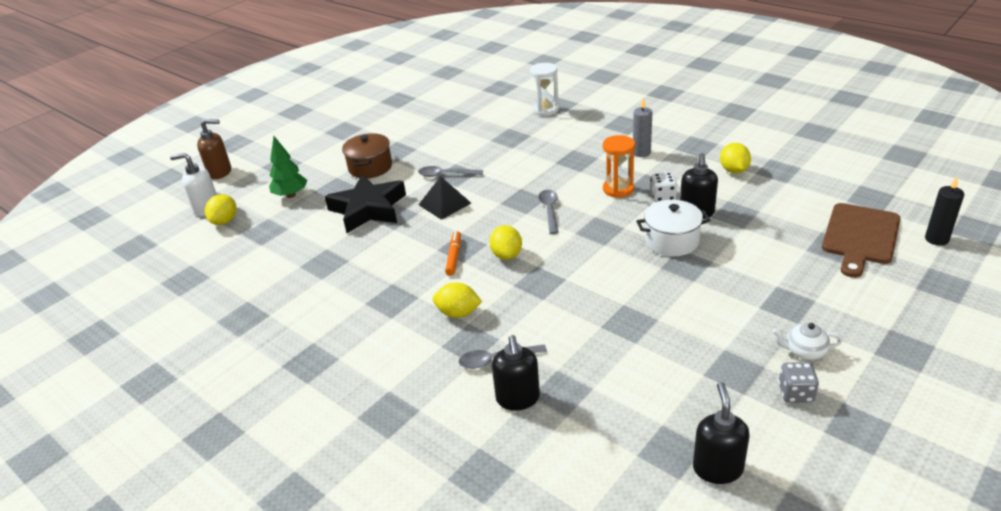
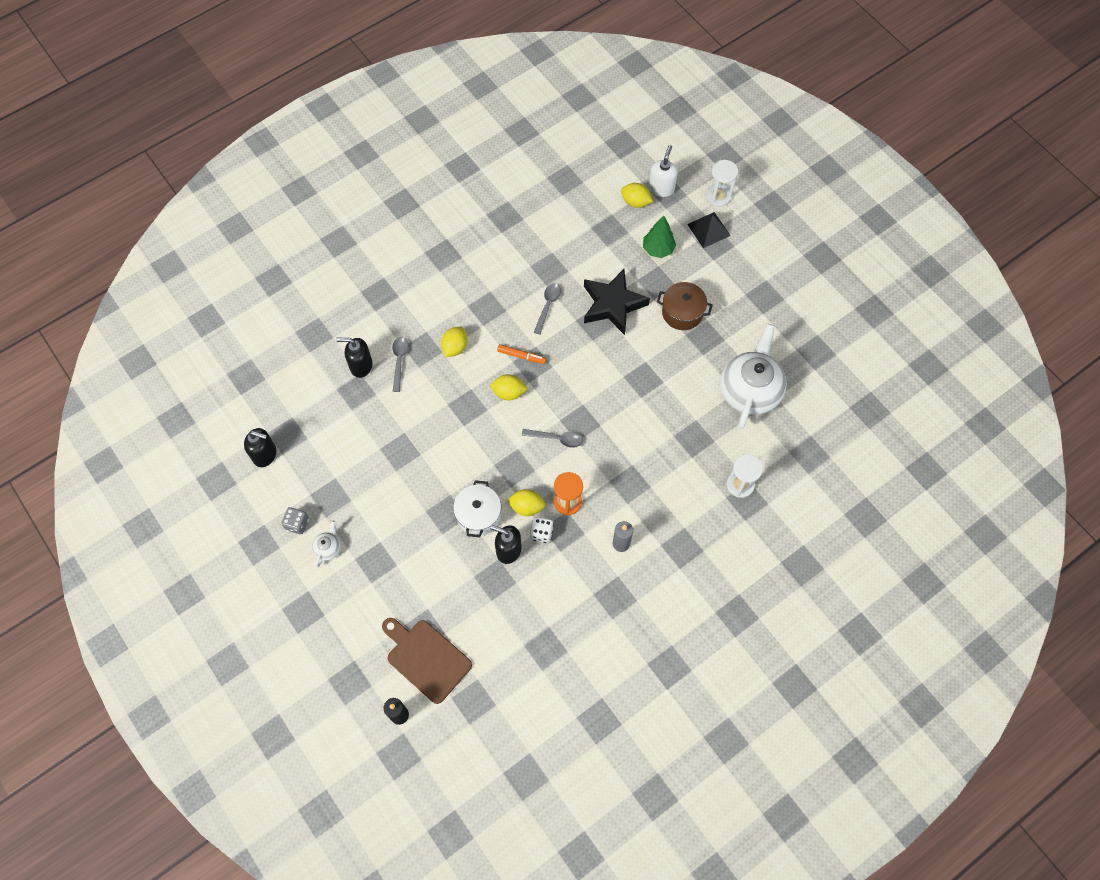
camera: 100 degrees right, 30 degrees up
(220, 172) = (718, 196): brown soap dispenser -> white hourglass
(444, 204) = (598, 362): black pyramid -> black pyramid (708, 229)
(446, 175) = (645, 371): grey spoon -> grey spoon (547, 306)
(448, 121) = (750, 390): none -> white teapot
(734, 170) = (560, 610): yellow lemon -> yellow lemon (526, 507)

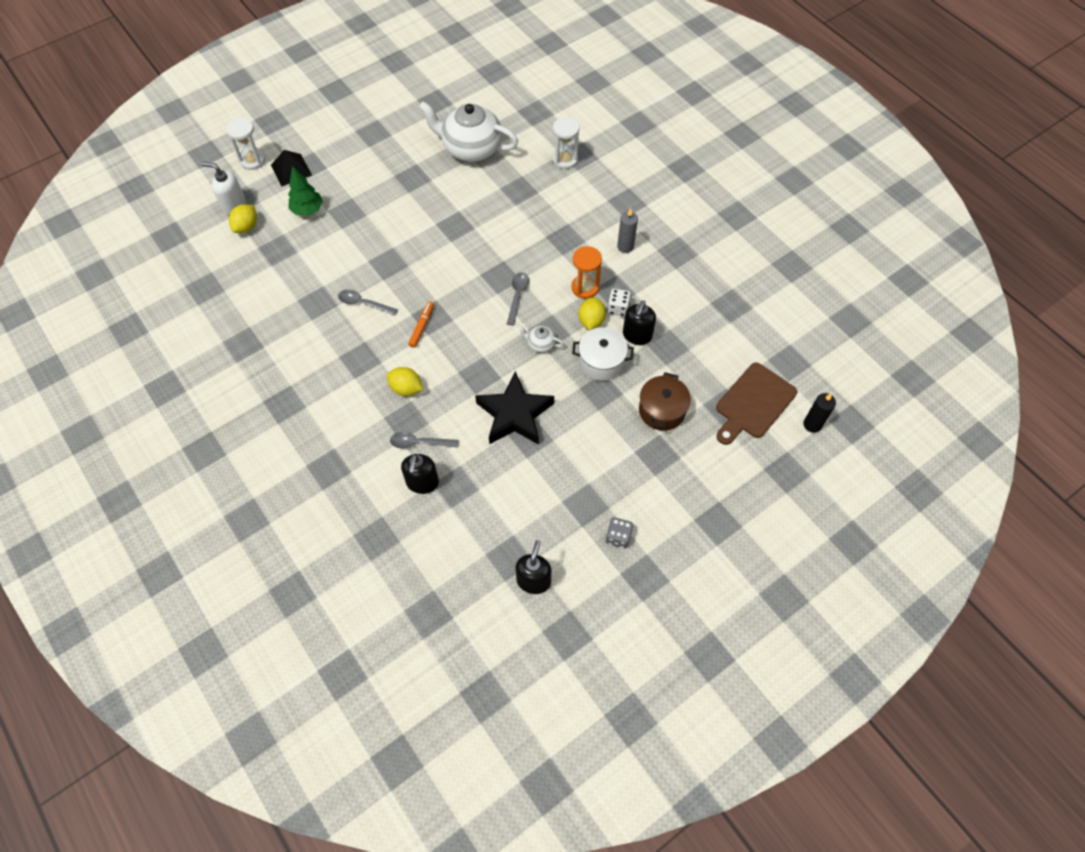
camera: 90 degrees left, 5 degrees down
(328, 548) = (645, 503): white teapot -> white teapot (540, 344)
(509, 392) = (464, 337): yellow lemon -> none
(612, 304) = (368, 248): black star -> black star (514, 414)
(682, 313) = (384, 193): brown pot -> brown pot (662, 410)

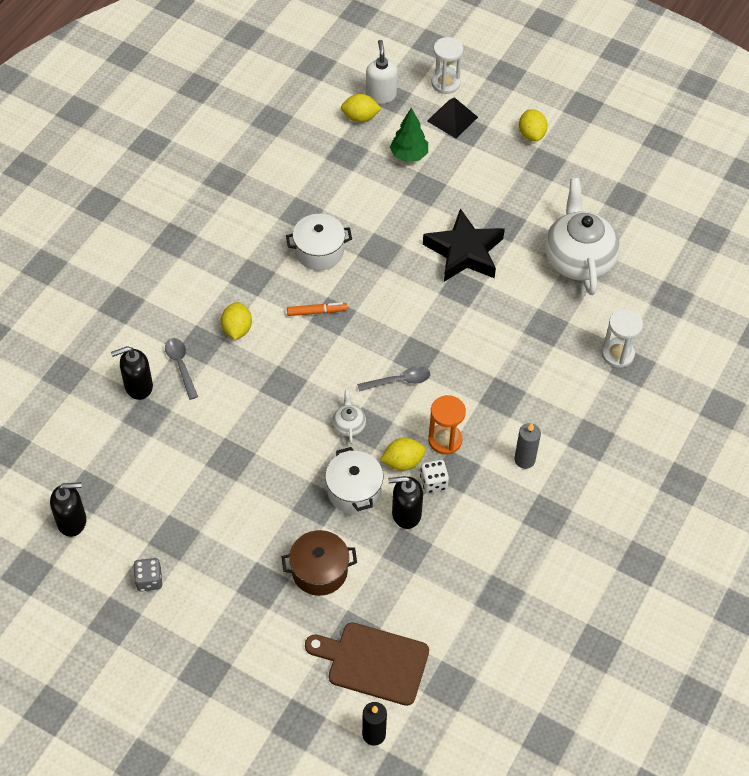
camera: 65 degrees right, 5 degrees down
(340, 129) = (531, 134): none -> yellow lemon
(363, 303) = (319, 251): grey spoon -> white pot
(514, 414) = (250, 434): black star -> black star (464, 252)

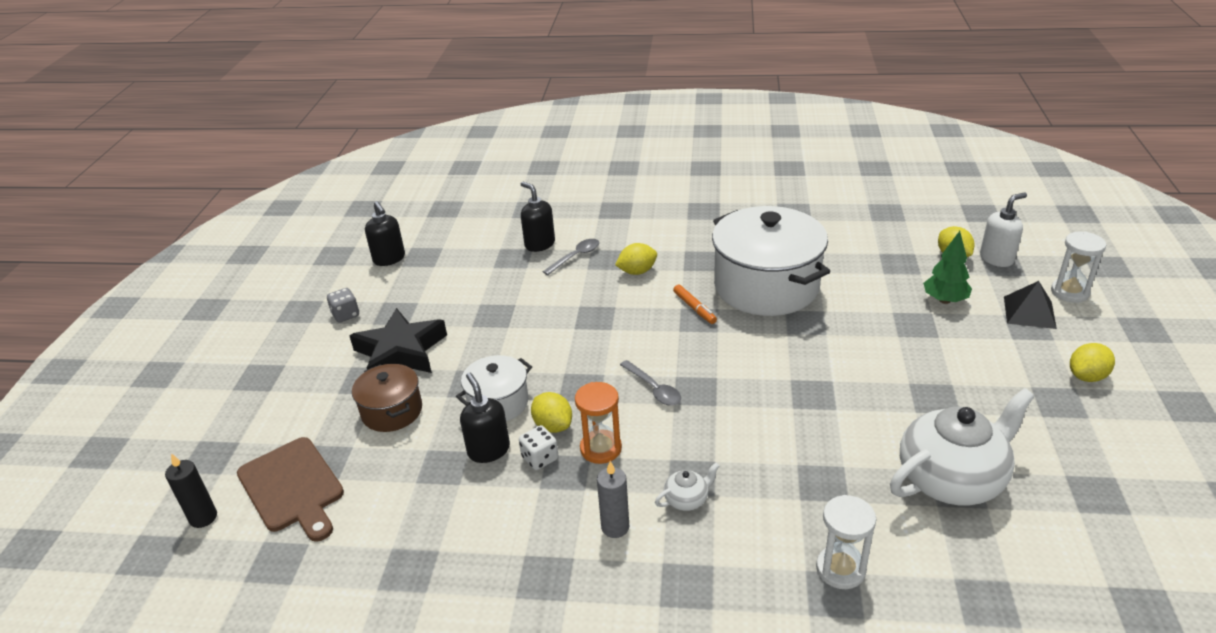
camera: 70 degrees right, 20 degrees down
(319, 251) = (766, 286): white pot -> white pot, size x1.95
(349, 425) = (575, 373): white teapot -> white teapot (687, 499)
(373, 662) = (292, 487): brown cutting board -> brown cutting board turned 150 degrees clockwise
(464, 252) = (863, 380): black star -> black star (401, 352)

